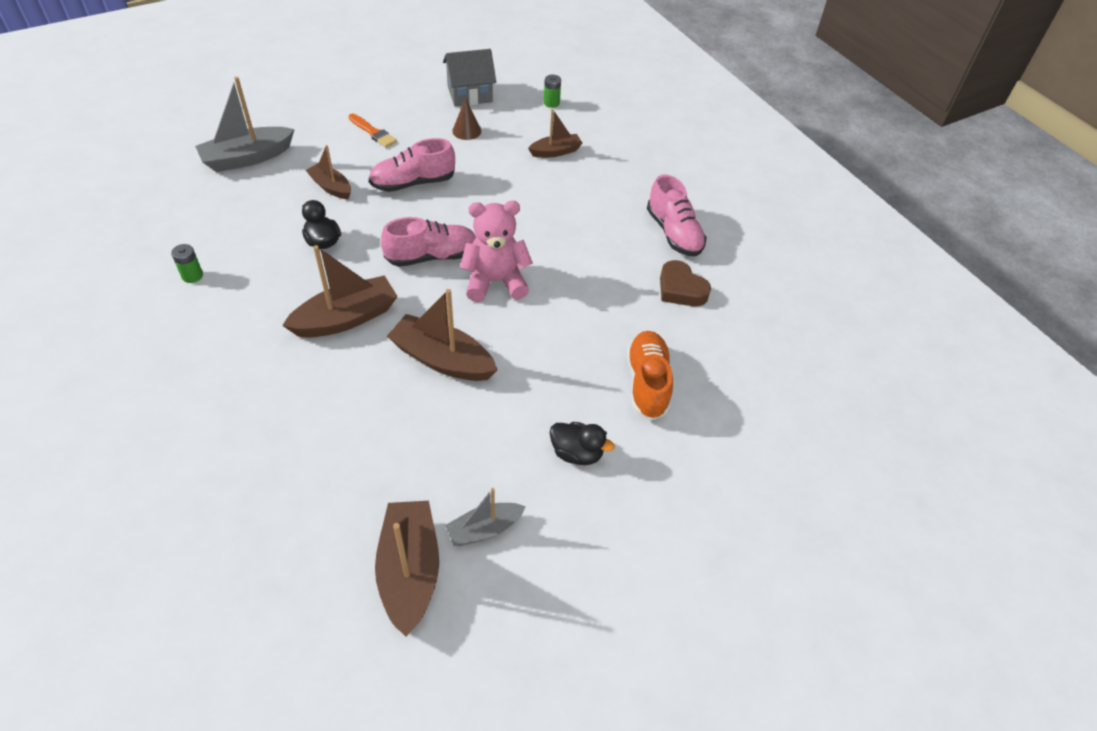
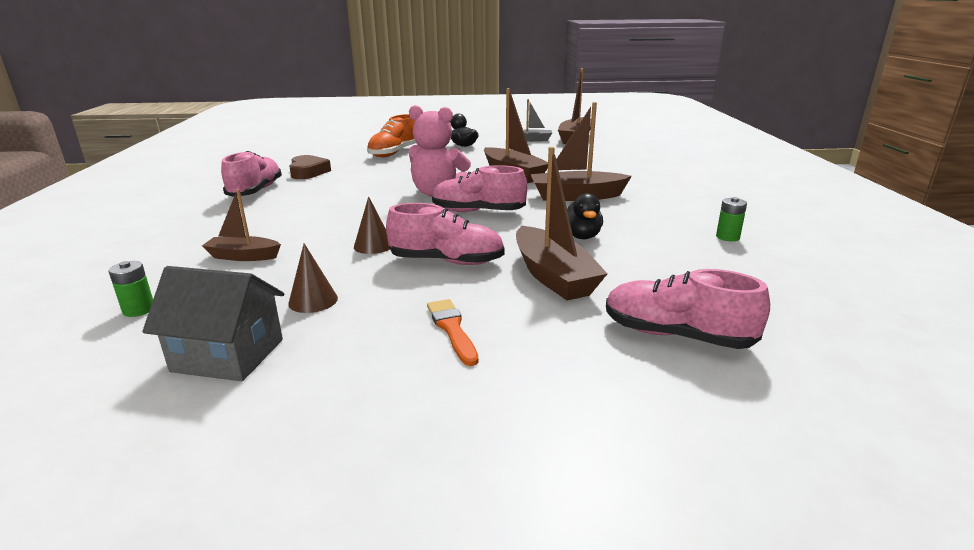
camera: 150 degrees left, 25 degrees down
(247, 158) = (676, 335): grey boat -> pink shoe
(331, 187) = (553, 276): brown boat -> brown boat, size x1.67
(480, 185) = (373, 245): none -> brown cone

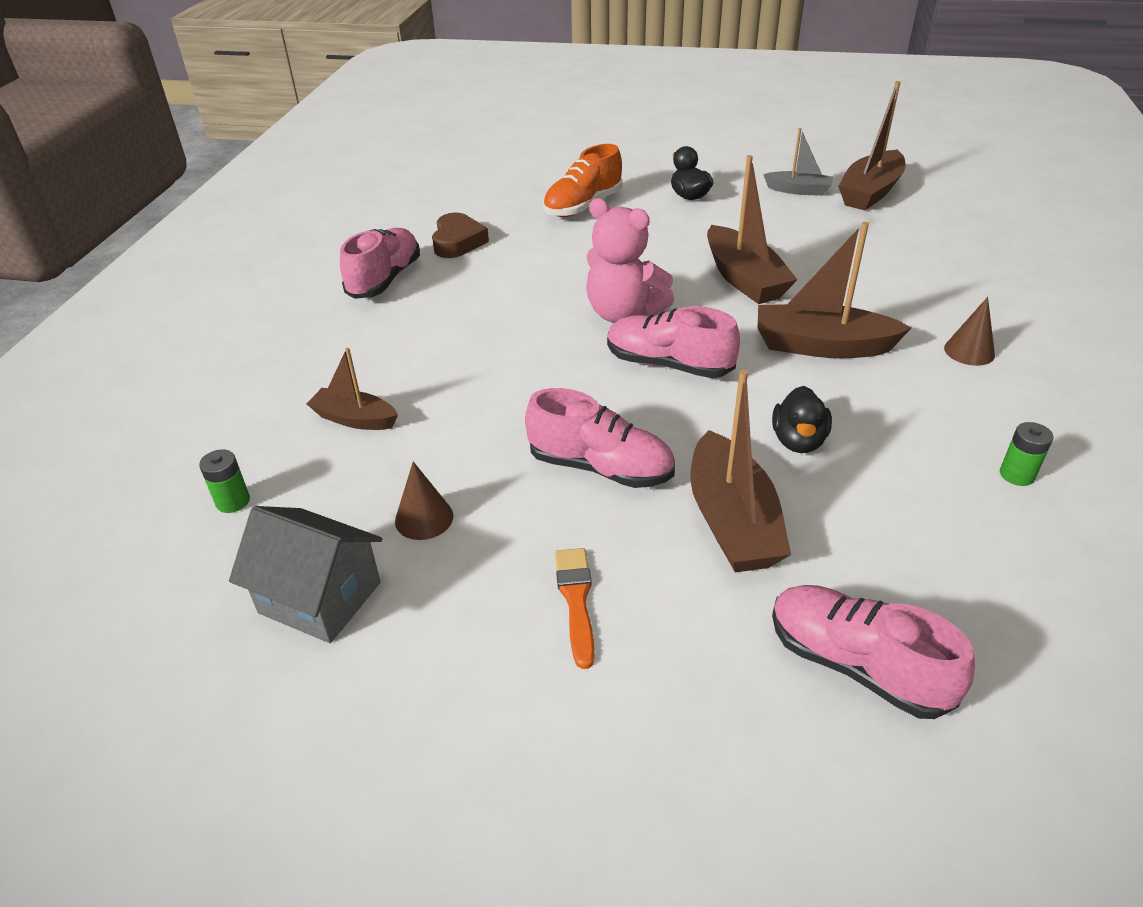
camera: 15 degrees right, 15 degrees up
(373, 245) = (514, 420): brown cone -> brown cone (969, 351)

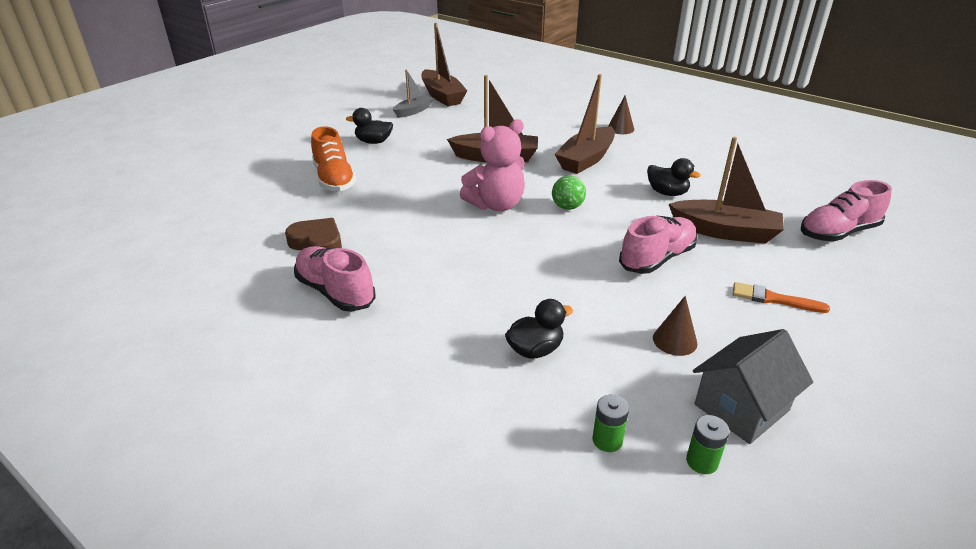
camera: 65 degrees left, 5 degrees down
(355, 419) = (535, 350): brown boat -> black duck
(668, 365) = (567, 207): pink shoe -> green ball
(1017, 475) = (722, 153): green battery -> green battery (702, 461)

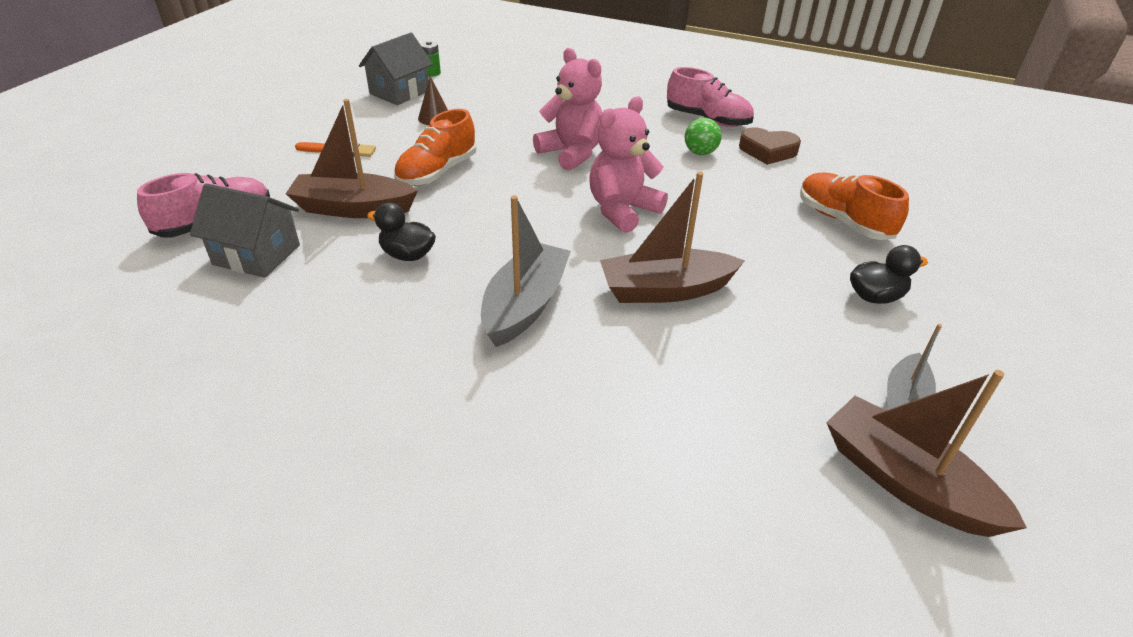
camera: 165 degrees right, 5 degrees up
(516, 264) = (571, 153): none -> pink teddy bear
(535, 350) = (536, 104): black duck -> none
(567, 207) = (537, 218): green ball -> green ball (700, 153)
(586, 159) = (525, 305): brown boat -> grey boat
(607, 440) = (484, 75): green battery -> none
(620, 128) = (466, 407): brown cone -> none
(657, 258) = (437, 172): pink shoe -> orange shoe
(781, 205) = (257, 255): none -> grey house

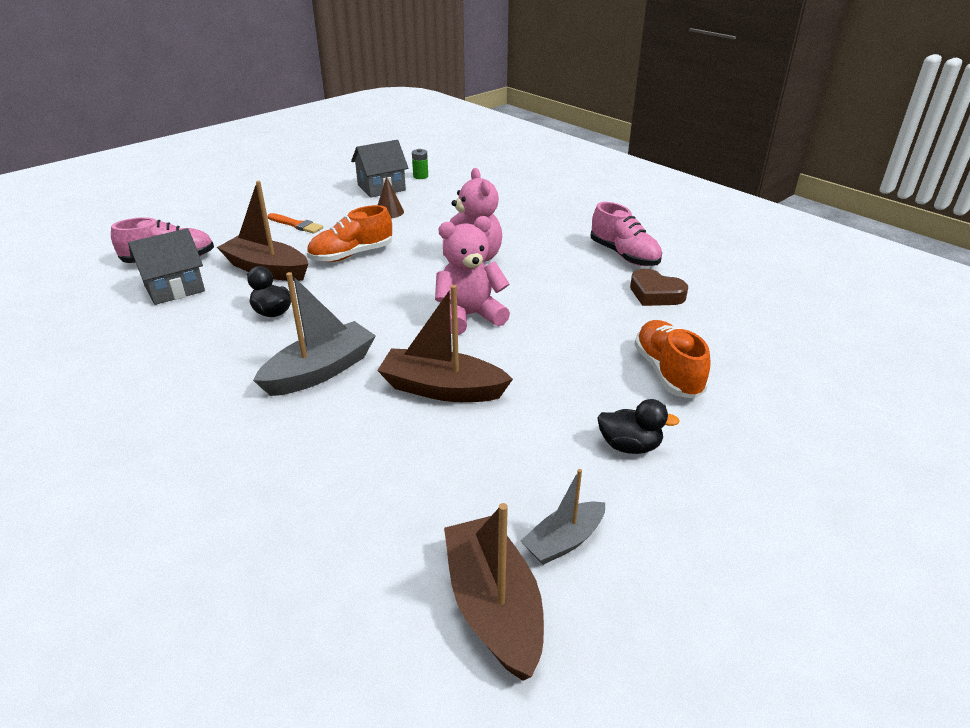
camera: 25 degrees right, 5 degrees down
(257, 255) = (174, 288): grey house -> grey house turned 75 degrees counterclockwise
(700, 153) = (587, 283): green ball -> none

